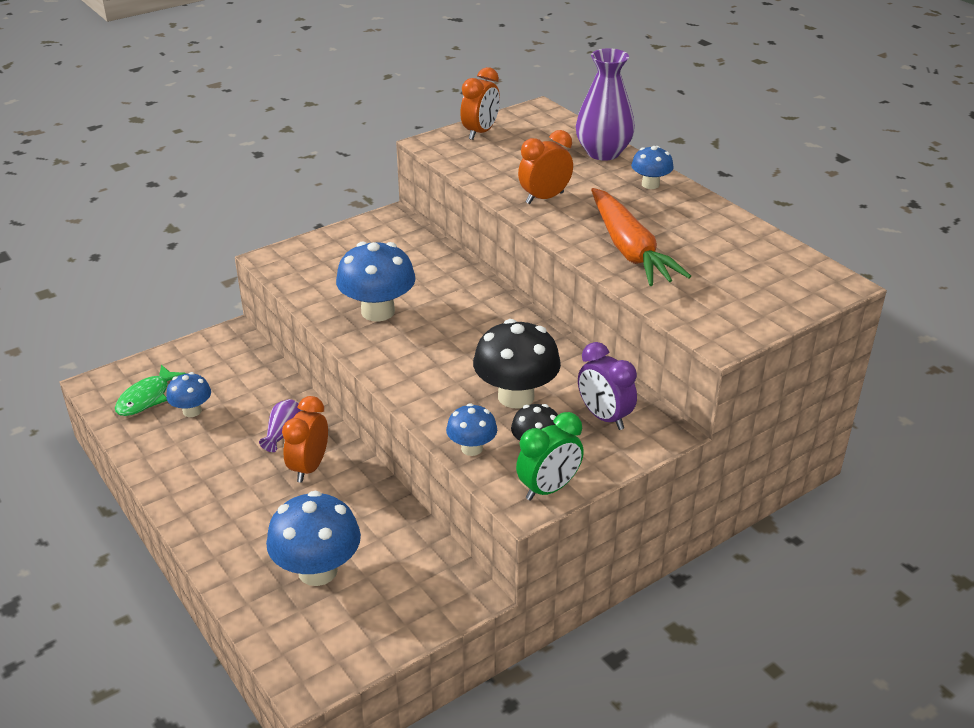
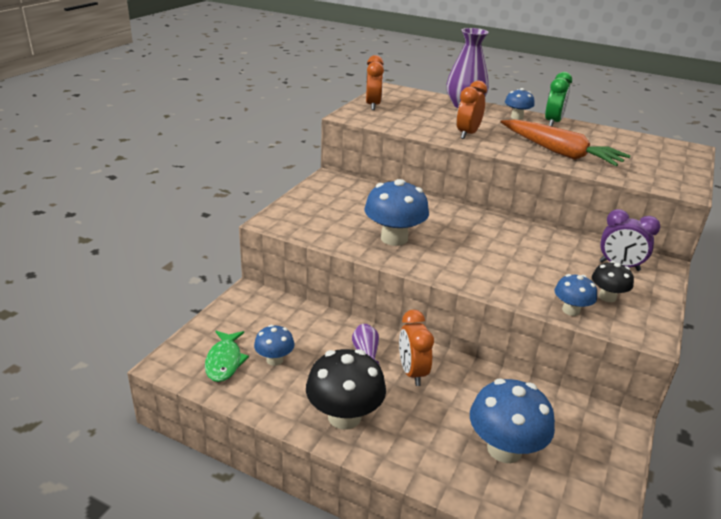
camera: 30 degrees left, 5 degrees down
(516, 396) = (552, 268): black mushroom -> black mushroom (344, 416)
(548, 489) = (650, 321): green clock -> green clock (553, 122)

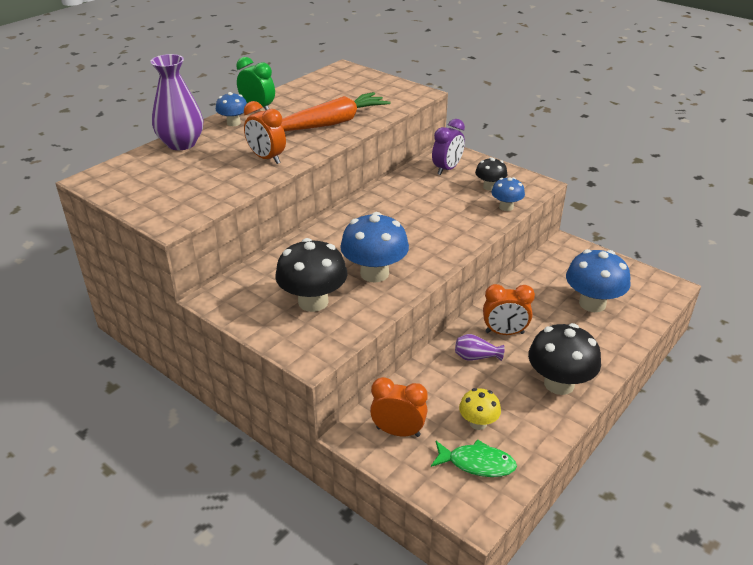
camera: 75 degrees left, 5 degrees up
(274, 359) = (478, 423): blue mushroom -> yellow mushroom
(341, 215) = (313, 302): none -> black mushroom
(373, 105) = (144, 202): orange clock -> orange clock (398, 431)

